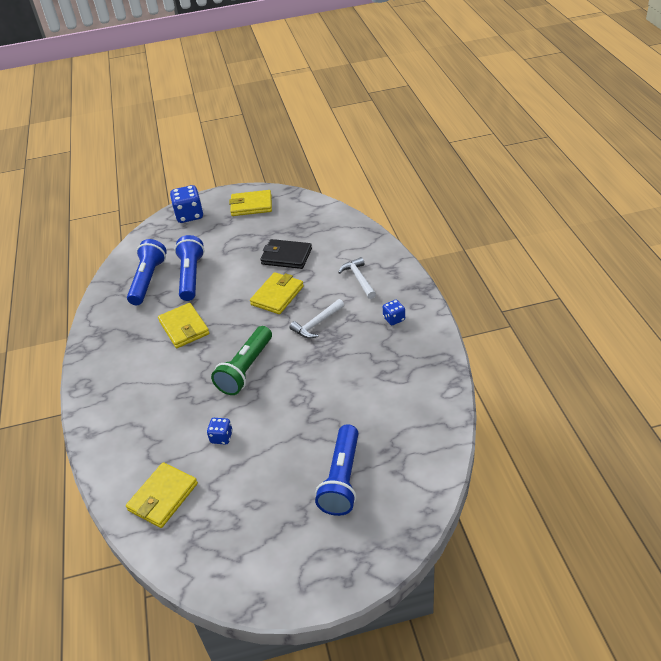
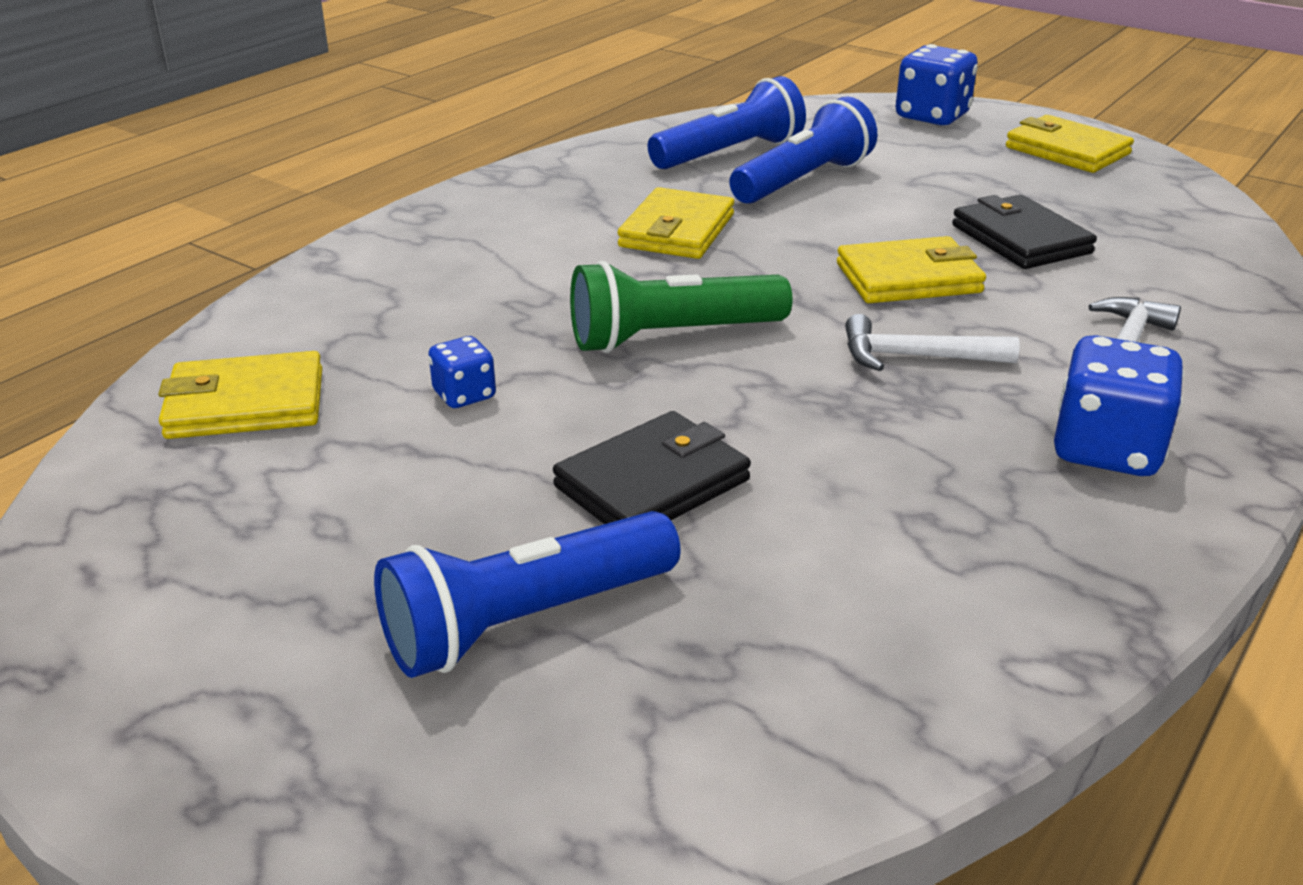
camera: 45 degrees right, 10 degrees down
(312, 418) = (652, 483): none -> black wallet
(394, 319) = (1106, 450): blue dice -> blue dice, size x1.82

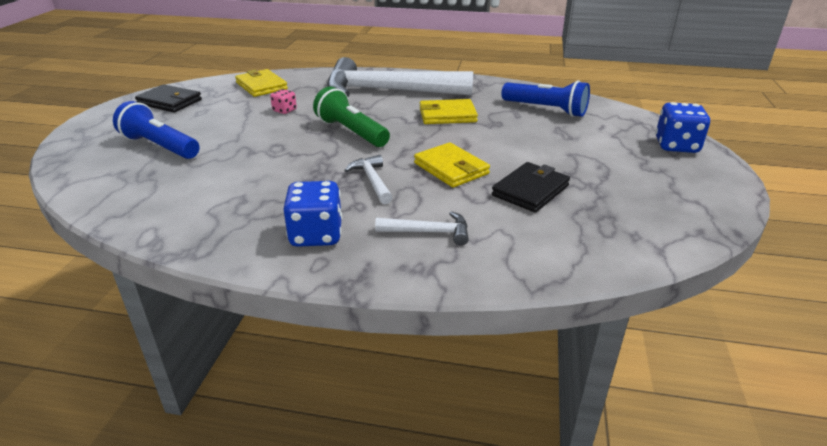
camera: 65 degrees right, 0 degrees up
(464, 395) = (284, 110): blue dice -> pink dice
(486, 257) = (388, 91): none -> white hammer
(652, 483) = (243, 149): black wallet -> black wallet (169, 102)
(803, 181) = (535, 129): blue flashlight -> none
(1067, 151) = (686, 191): yellow wallet -> none

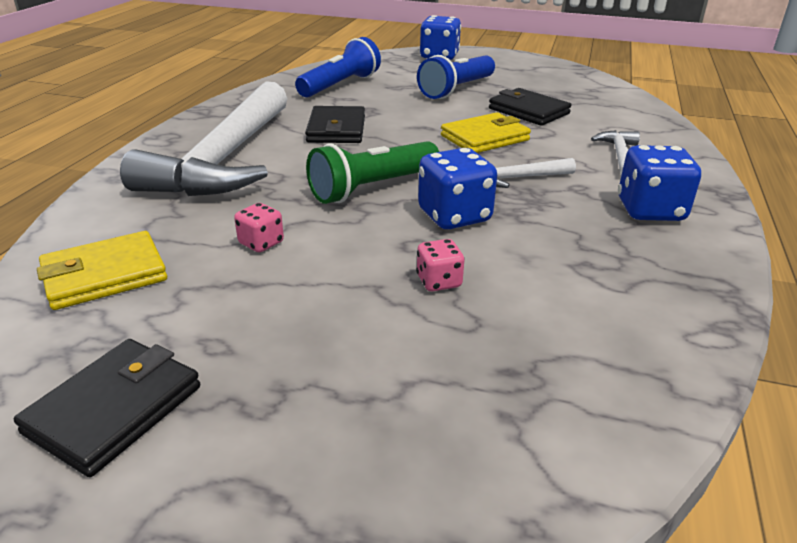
camera: 85 degrees left, 0 degrees up
(160, 146) = (393, 379): blue flashlight -> blue flashlight (457, 89)
(235, 154) = (439, 281): none -> pink dice
(311, 158) = (454, 216): none -> blue dice
(447, 115) = (336, 129): yellow wallet -> black wallet

